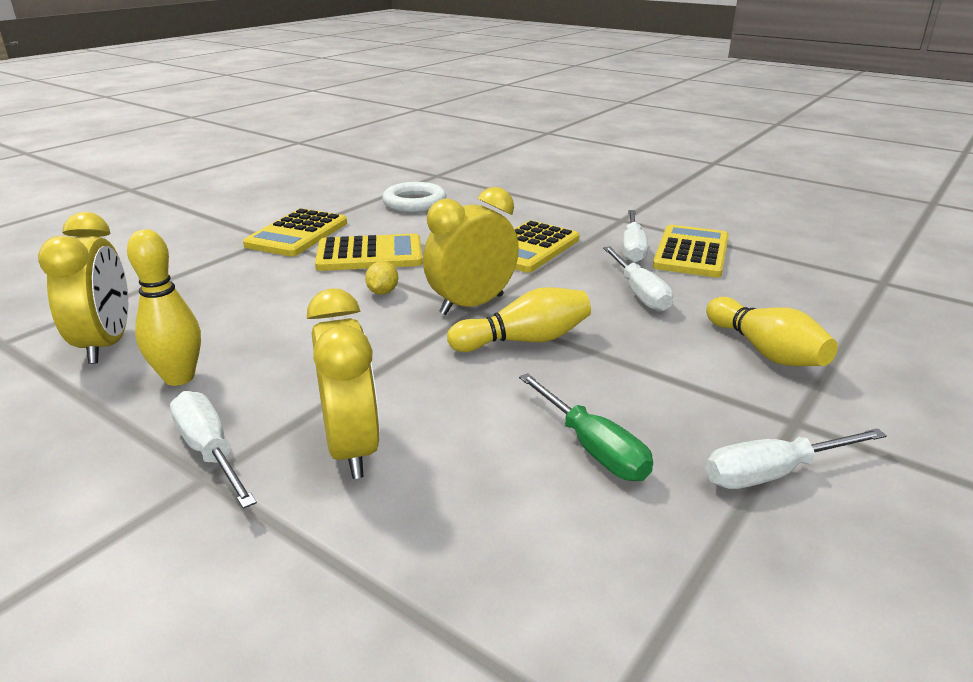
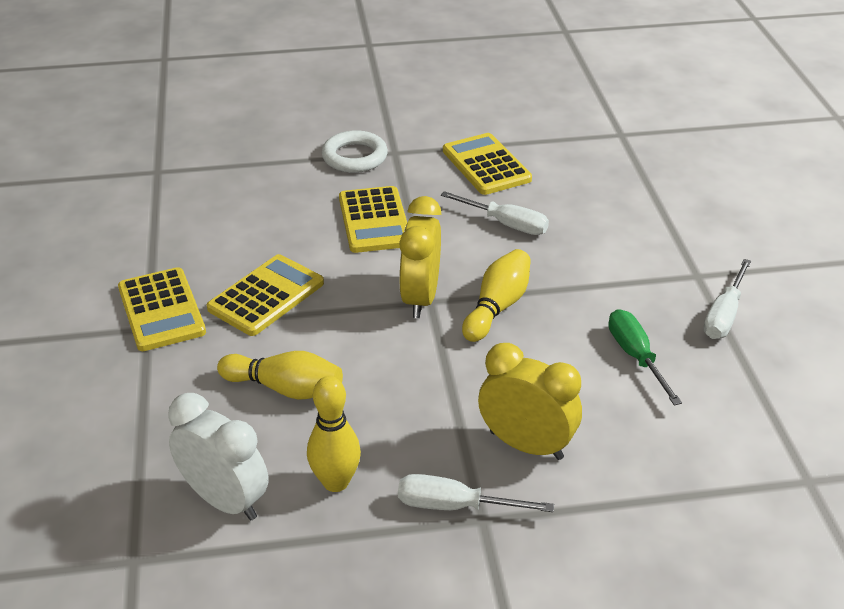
camera: 45 degrees left, 10 degrees up
(106, 344) = (225, 500): yellow clock -> white clock
(382, 292) = (341, 325): yellow lemon -> none
(414, 203) = (199, 217): white ring -> white ring (354, 157)
(593, 448) = (635, 356): green screwdriver -> green screwdriver turned 120 degrees counterclockwise
(632, 249) = (445, 182): white screwdriver -> none
(765, 351) = (629, 232): yellow bowling pin -> yellow bowling pin (285, 388)

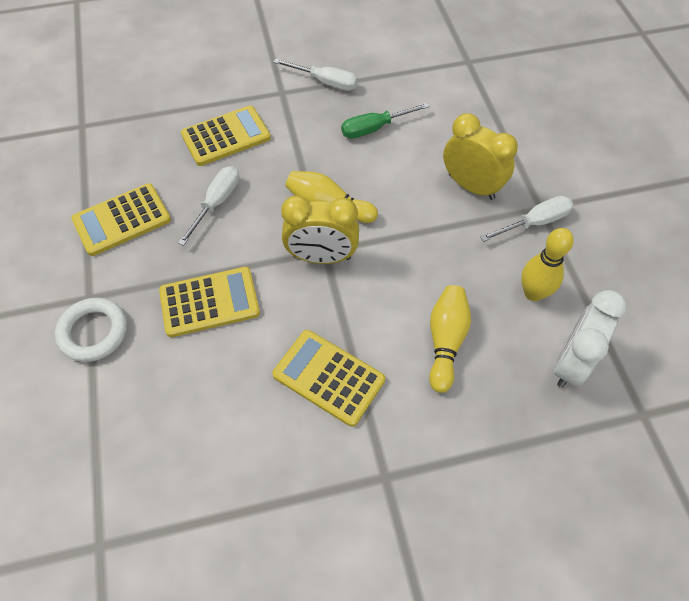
camera: 95 degrees left, 20 degrees up
(161, 310) = (358, 470): yellow calculator -> yellow calculator (226, 136)
(454, 506) = (534, 222): white screwdriver -> white screwdriver turned 120 degrees counterclockwise
(526, 445) = (471, 186): yellow clock -> yellow clock turned 105 degrees clockwise

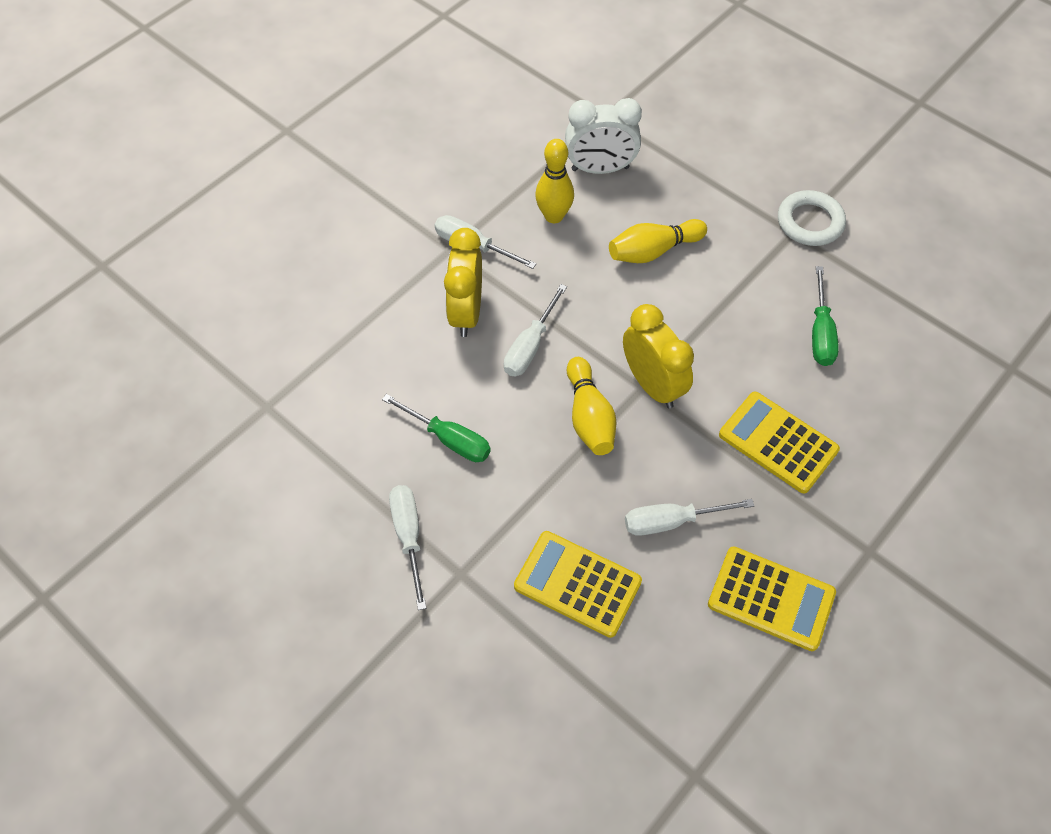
camera: 125 degrees left, 0 degrees up
(93, 332) = (893, 515): white ring -> white ring (810, 222)
(268, 409) = (820, 333): none -> green screwdriver
(329, 377) = (757, 309): yellow calculator -> none
(413, 206) = (530, 346): none -> white screwdriver

